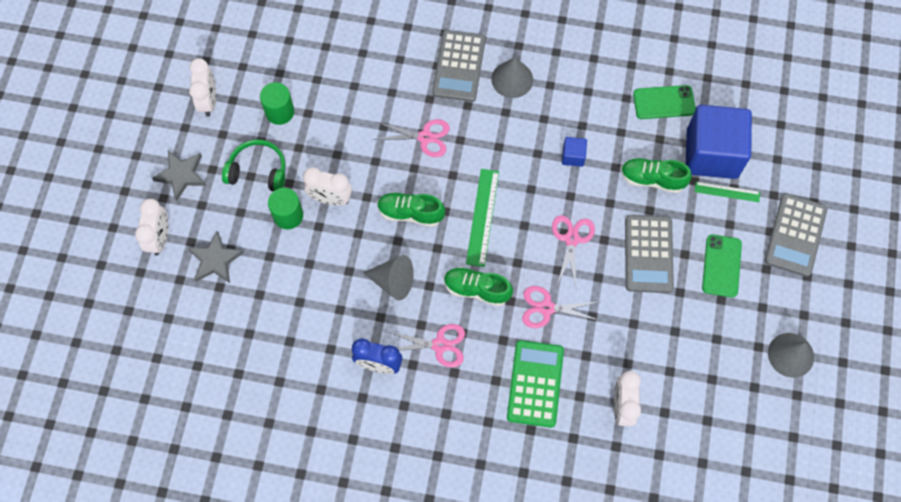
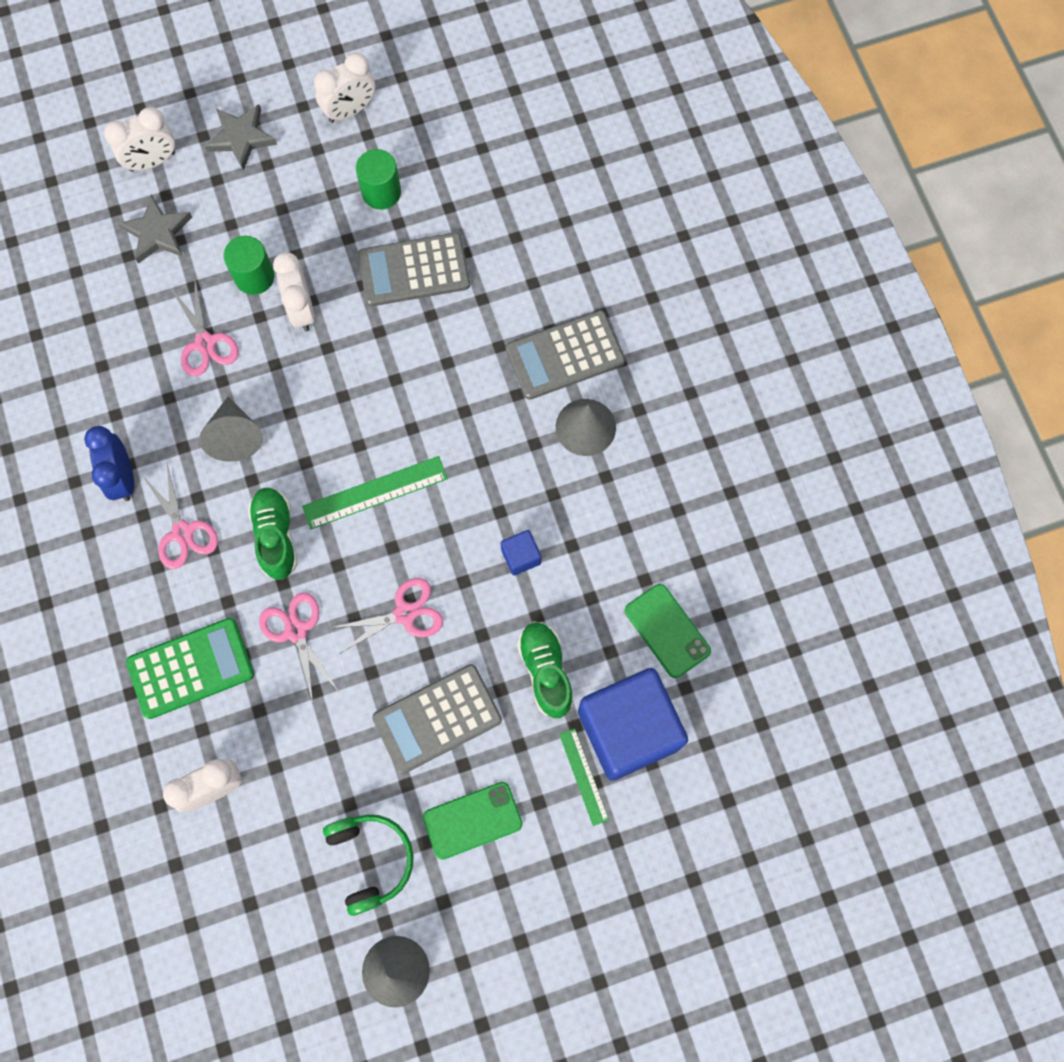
camera: 60 degrees right, 5 degrees up
(258, 171) = (292, 213): green headphones -> green headphones (370, 860)
(410, 213) = (333, 408): green shoe -> none
(425, 137) = (443, 370): pink scissors -> pink scissors (205, 343)
(795, 235) = (572, 898): grey calculator -> grey calculator (414, 270)

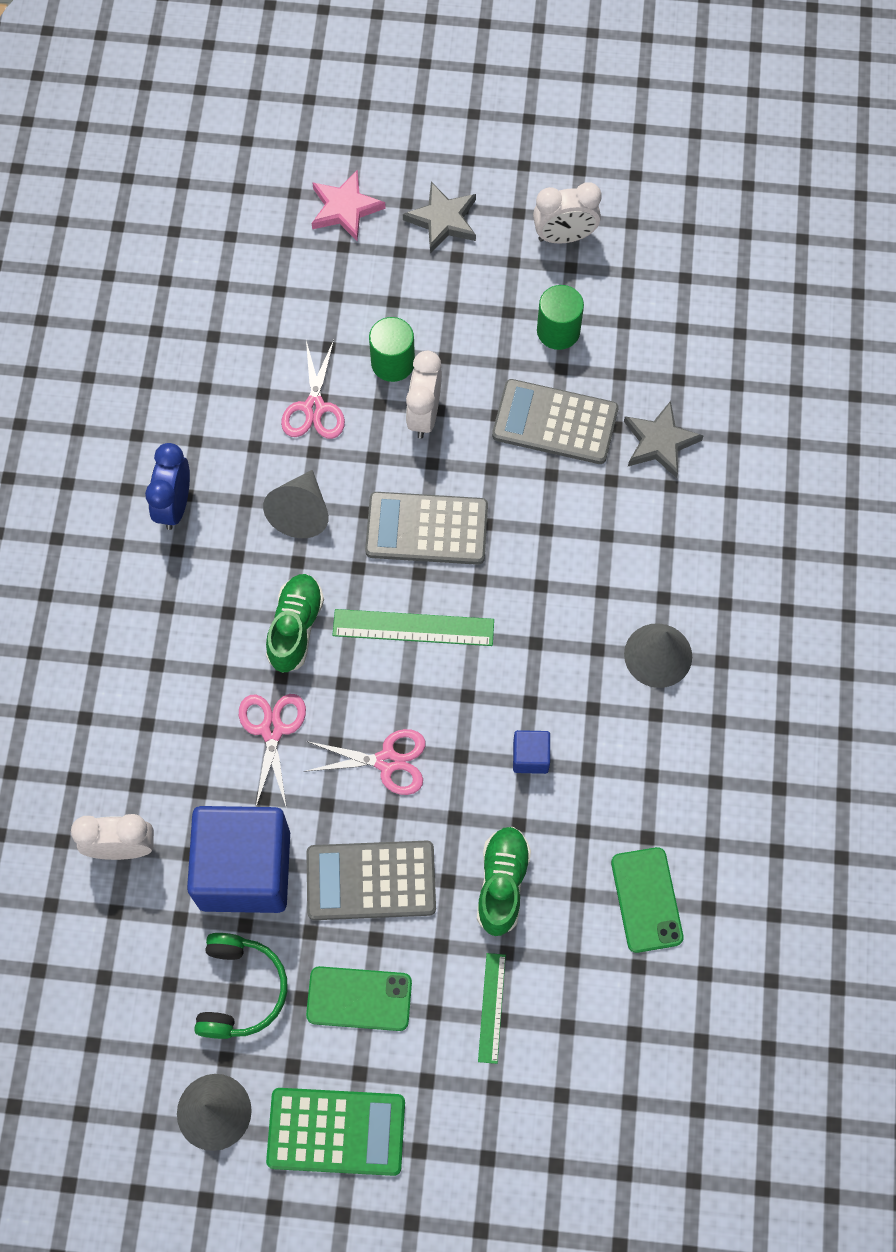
camera: 25 degrees right, 5 degrees down
(152, 161) = (345, 208): white clock -> pink star
(157, 232) = (318, 280): grey star -> grey star (659, 442)
(182, 532) = (207, 584): pink scissors -> none
(191, 668) = (153, 720): green calculator -> green calculator (336, 1131)
(565, 356) = (670, 574): grey calculator -> grey calculator (427, 529)
(628, 729) = (559, 981): blue cube -> blue cube (245, 869)

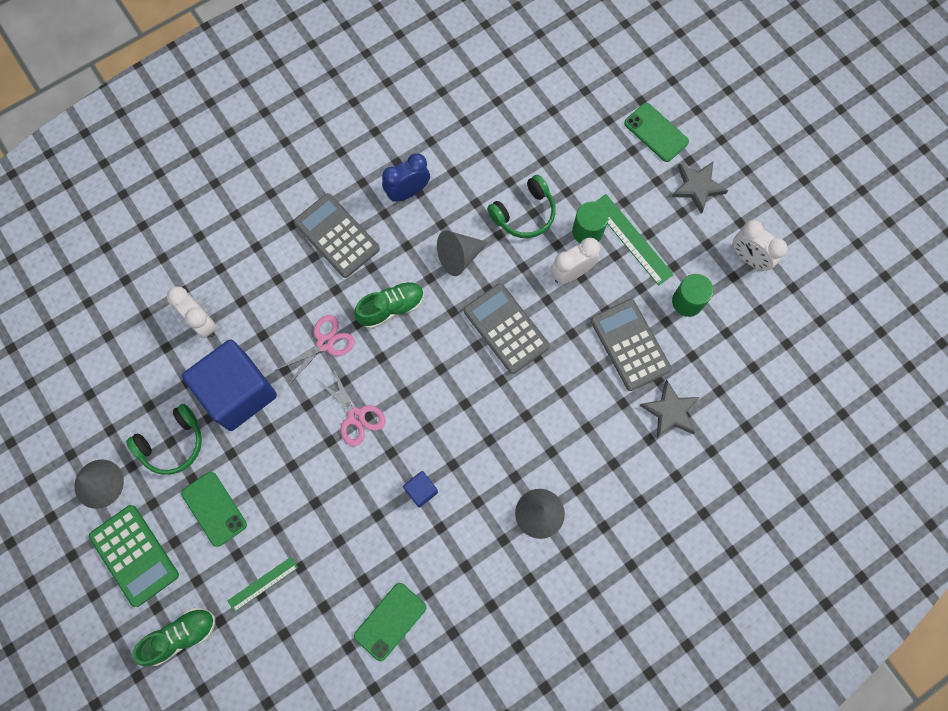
camera: 50 degrees right, 5 degrees up
(314, 408) = (524, 214): pink scissors -> green headphones
(345, 208) = (656, 132): pink star -> green phone
(371, 881) = (283, 462): grey calculator -> grey calculator (336, 236)
(413, 627) = (443, 368): green ruler -> green ruler (631, 239)
(502, 884) = (336, 533): green shoe -> green shoe (181, 636)

